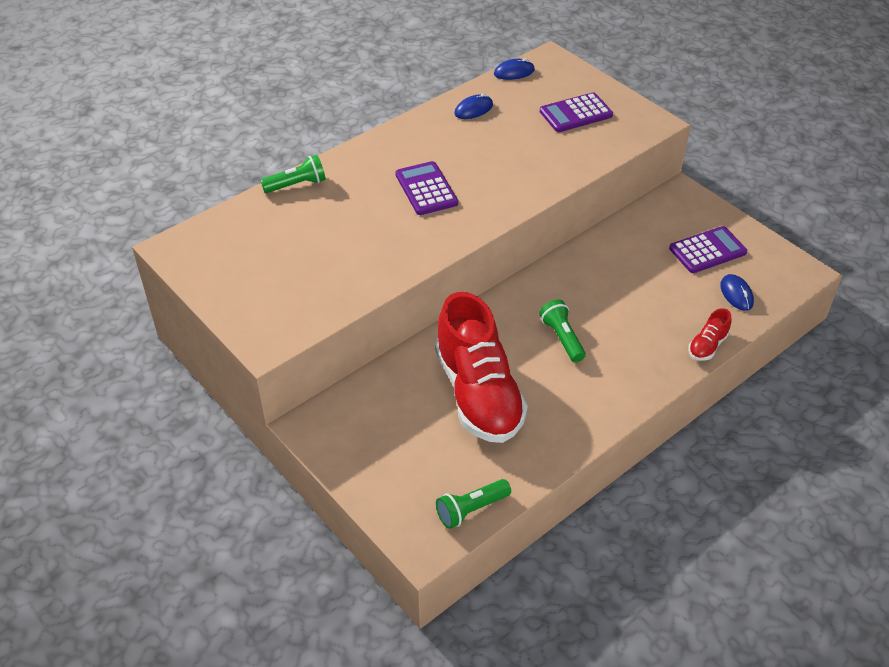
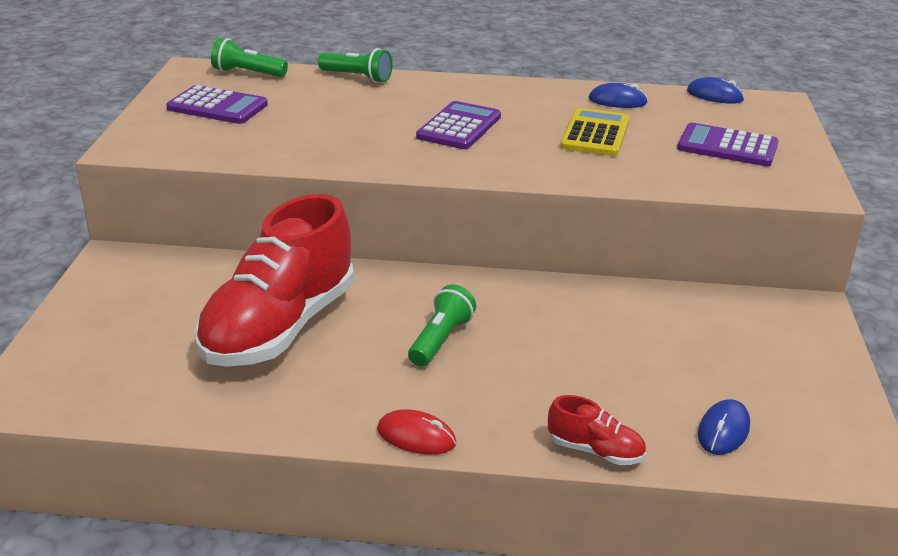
camera: 45 degrees right, 15 degrees down
(471, 509) = (100, 403): green flashlight -> green flashlight (248, 73)
(502, 146) = (595, 134): none -> yellow calculator
(633, 400) = (416, 437): none -> red mouse
(707, 250) = (755, 372): purple calculator -> purple calculator (217, 107)
(707, 346) = (595, 451): red shoe -> red shoe turned 150 degrees counterclockwise

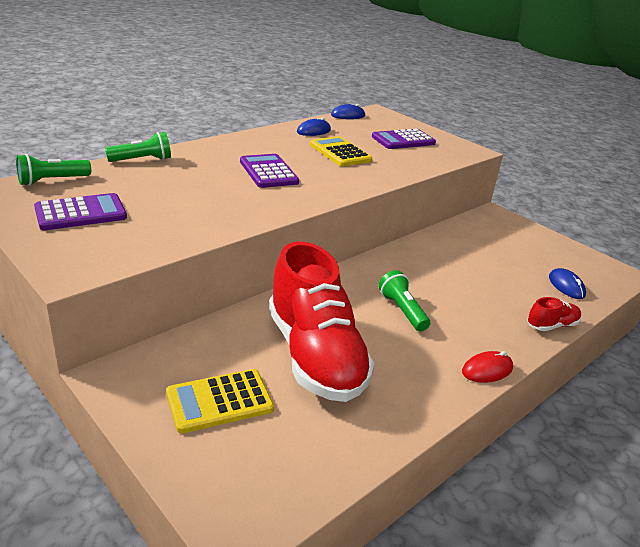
camera: 50 degrees left, 0 degrees up
(147, 316) = (219, 401): none -> yellow calculator

